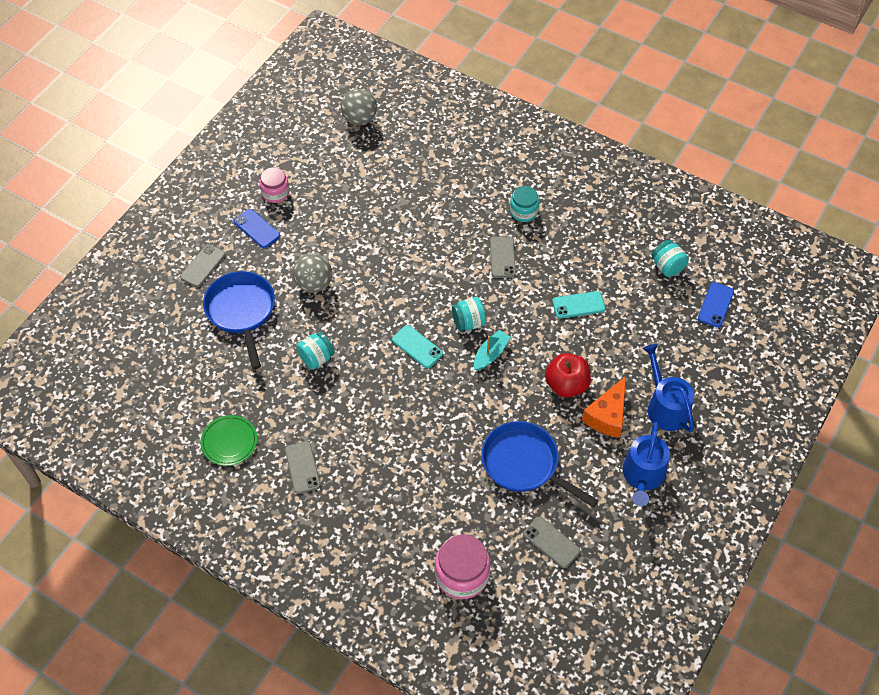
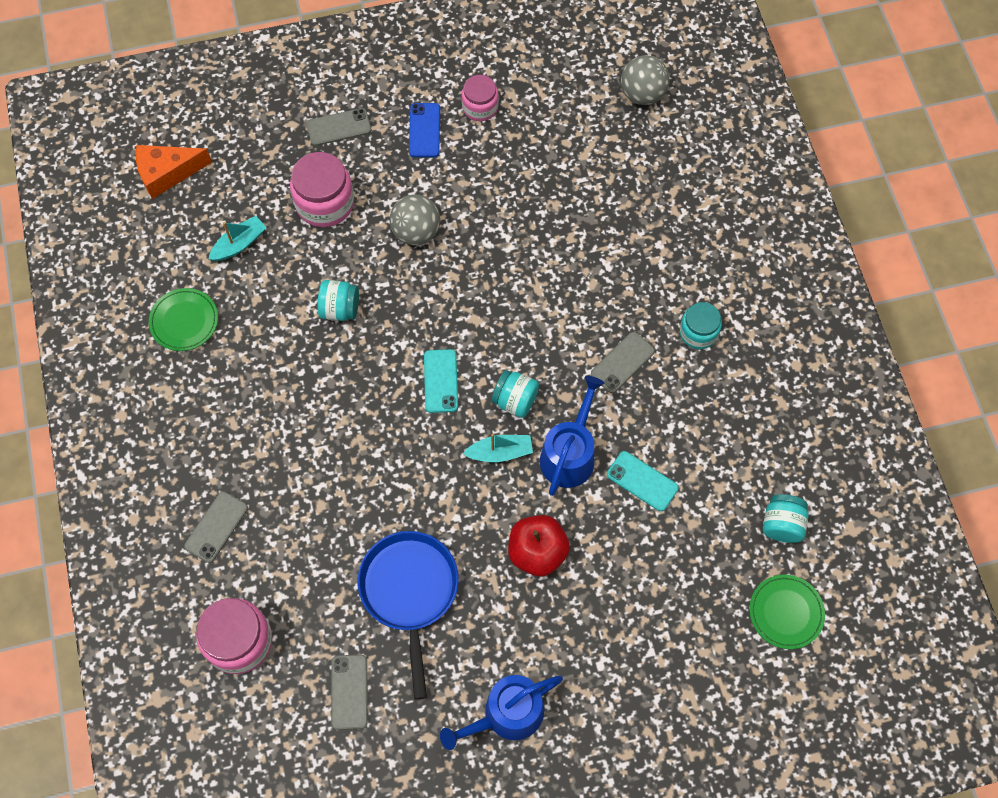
camera: 45 degrees right, 10 degrees up
(214, 374) = (239, 244): none -> turquoise boat
(241, 311) = (325, 203): blue pan -> pink jar
(302, 467) = (217, 404): grey phone -> grey phone (216, 527)
(607, 415) = (542, 620): orange cheese -> orange cheese (167, 173)
(665, 406) = (609, 667): blue watering can -> blue watering can (570, 454)
(715, 305) = (786, 612): blue phone -> green plate

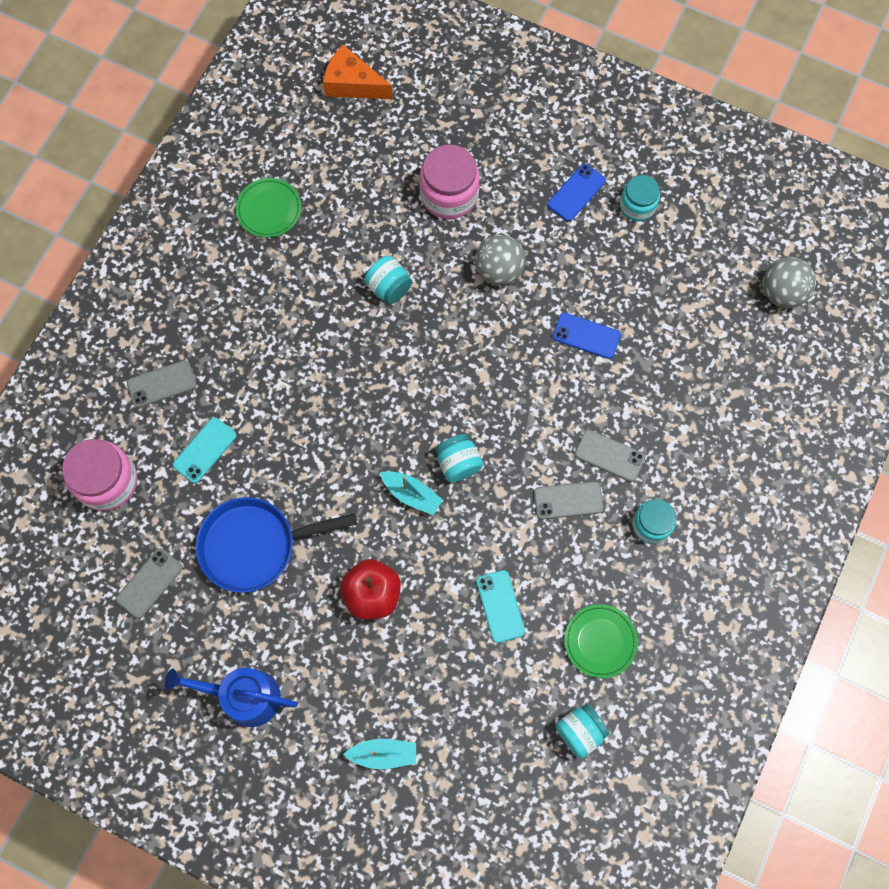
camera: 40 degrees right, 5 degrees up
(239, 244) = (358, 179): turquoise boat -> turquoise boat (383, 754)
(339, 127) = (512, 141): grey phone -> grey phone (609, 455)
(409, 591) = (254, 545): blue pan -> blue pan turned 135 degrees counterclockwise
(441, 381) = (415, 403): turquoise phone -> turquoise phone (205, 450)
(480, 107) = (637, 206): pink jar -> turquoise jar
(527, 231) = (586, 336): none -> blue phone
(570, 454) = (463, 539): blue watering can -> none
(786, 612) = (520, 802): green plate -> green plate (600, 641)

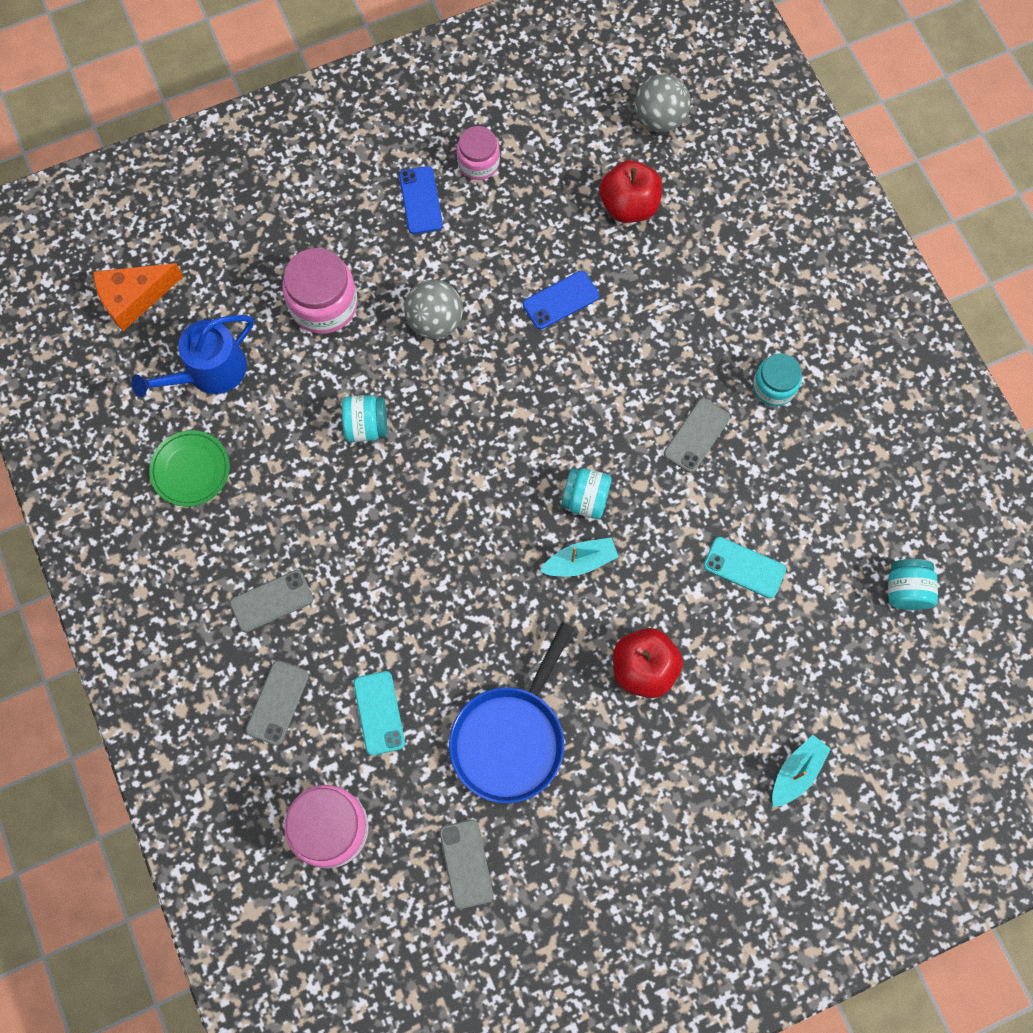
camera: 50 degrees left, 0 degrees up
(243, 696) = (645, 858): blue watering can -> blue watering can (209, 371)
(600, 641) = (841, 510): green plate -> none
(609, 455) = (685, 370): grey phone -> grey phone (271, 601)
(637, 206) = (478, 163): turquoise jar -> pink jar
(697, 324) = (629, 206): none -> red apple

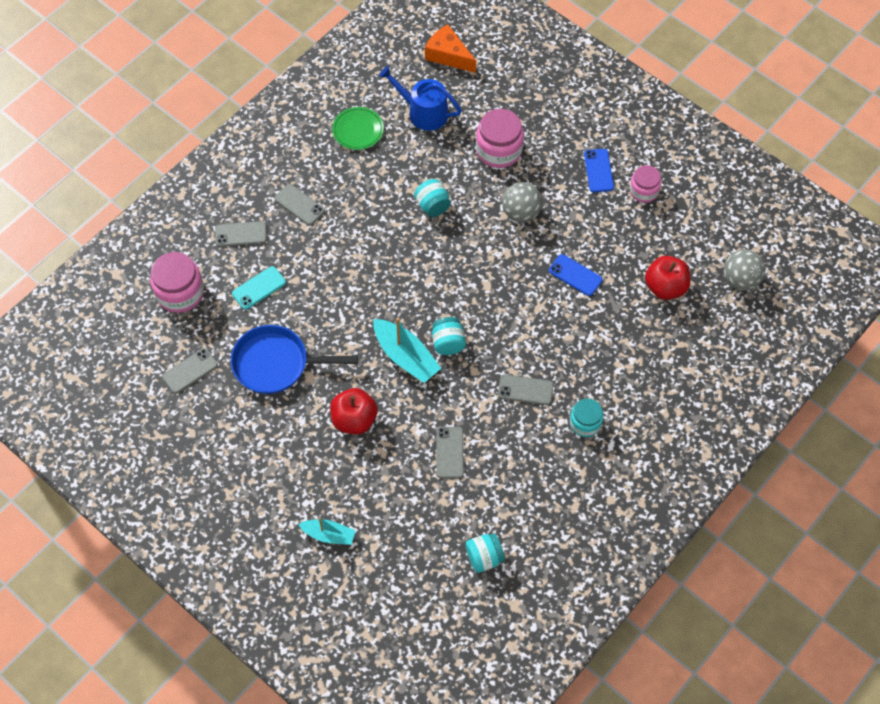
camera: 65 degrees right, 10 degrees down
(420, 200) = (598, 171): blue phone -> blue phone turned 60 degrees counterclockwise
(580, 561) = (405, 356): turquoise boat -> turquoise boat, size x1.60
(744, 567) = (449, 452): turquoise phone -> grey phone

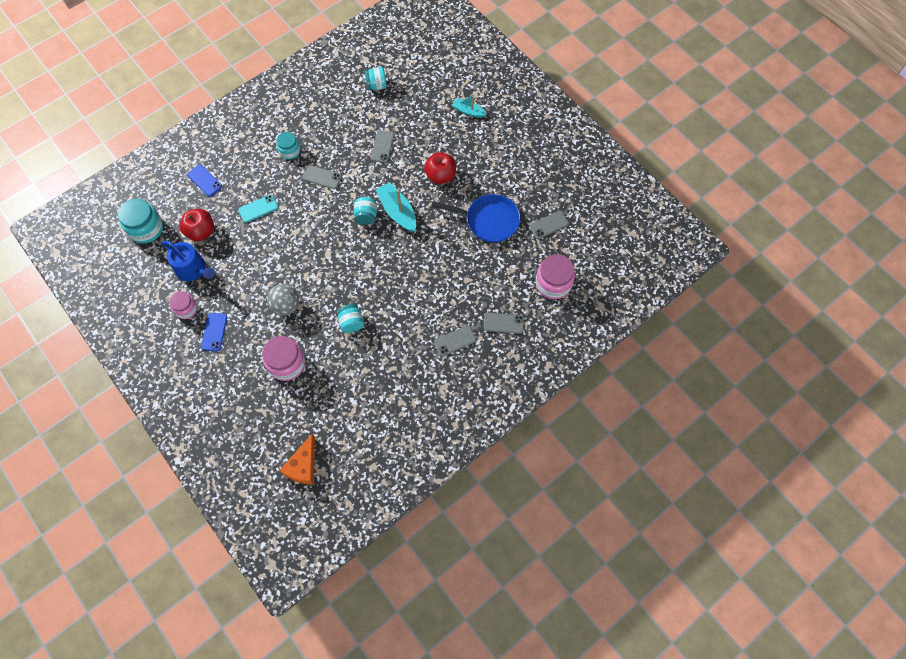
camera: 170 degrees left, 5 degrees up
(259, 288) = (494, 277): turquoise phone -> turquoise phone (258, 208)
(299, 205) = (455, 341): grey phone -> grey phone turned 75 degrees counterclockwise
(358, 130) = (397, 402): green plate -> none
(423, 112) = (339, 410): blue watering can -> blue watering can (193, 269)
(448, 55) = (303, 466): orange cheese -> orange cheese turned 60 degrees clockwise
(575, 275) = (262, 250): blue phone -> blue phone (205, 180)
(740, 280) = (146, 228): grey ball -> turquoise jar

